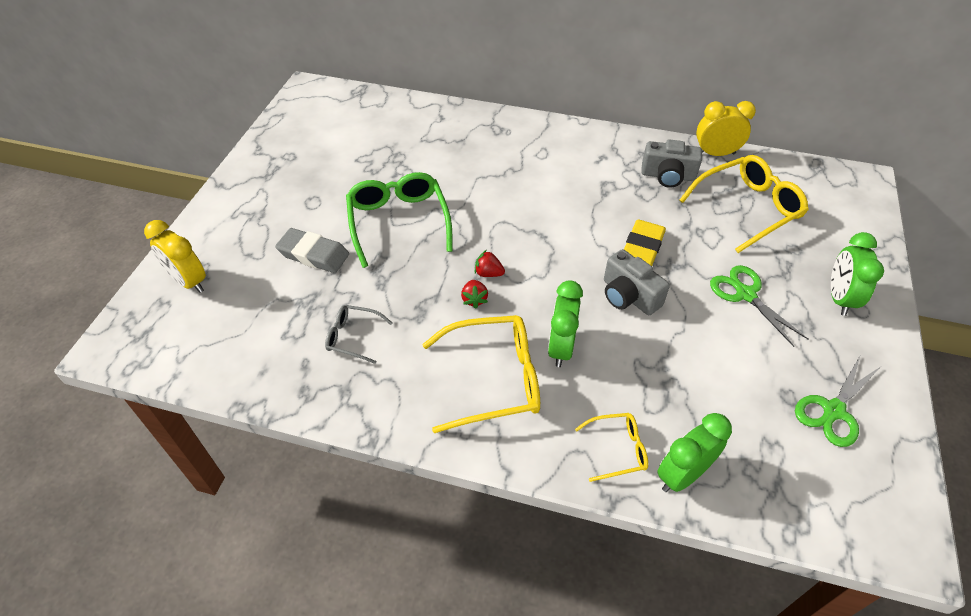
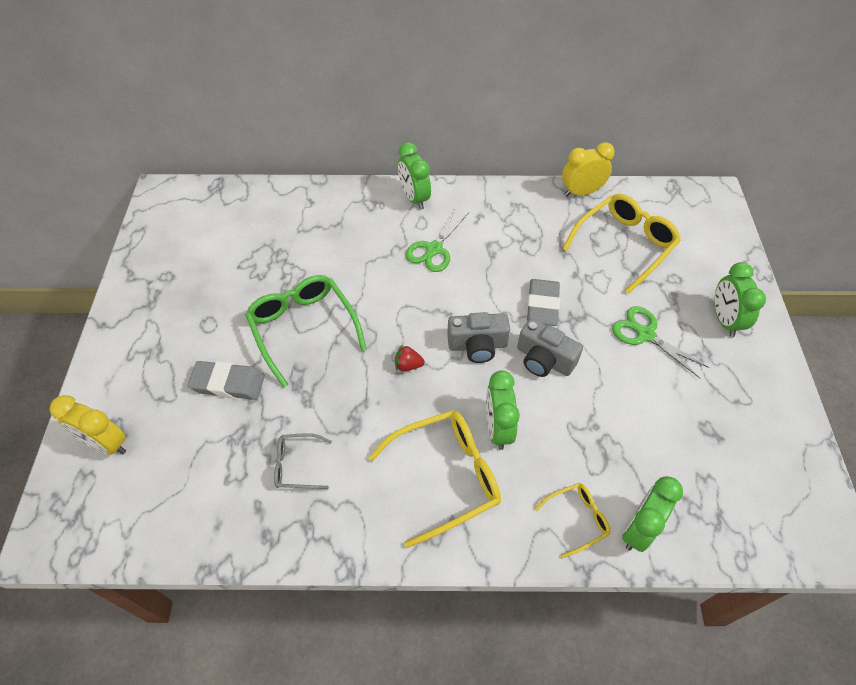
camera: 15 degrees left, 5 degrees up
(474, 299) = (403, 396): red strawberry -> none
(542, 131) = (414, 198): none -> green clock
(642, 247) = (542, 305): yellow eraser -> grey eraser
(668, 176) = (545, 225): grey camera -> grey camera (477, 345)
(833, 411) = (747, 432): green scissors -> green scissors (434, 249)

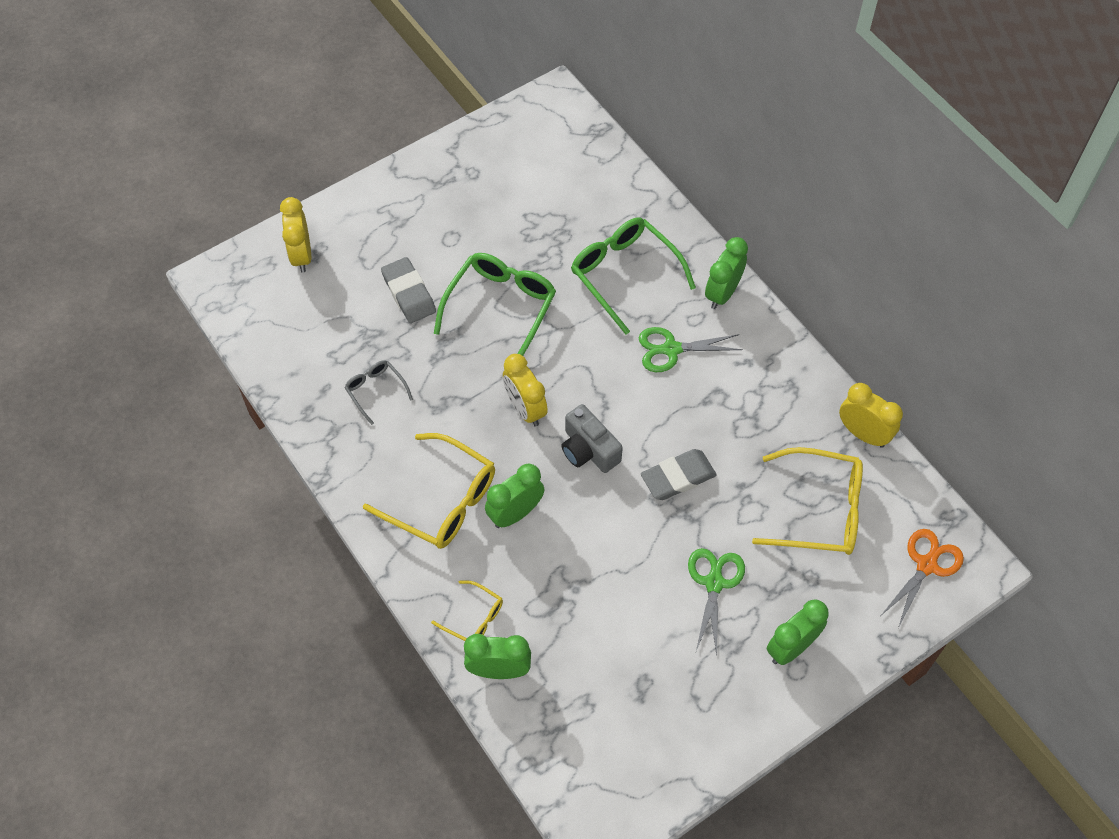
camera: 55 degrees right, 5 degrees up
(349, 239) = (625, 275): none -> green glasses
(408, 365) = (525, 409): red strawberry -> yellow clock
(544, 359) = (615, 511): grey camera -> none
(700, 217) = (926, 565): none -> orange scissors

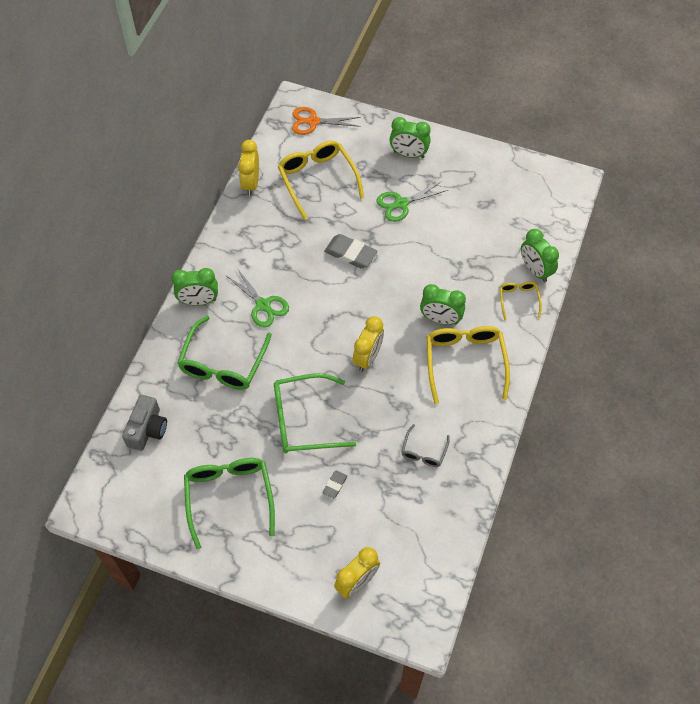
camera: 125 degrees left, 0 degrees up
(409, 293) = (335, 485): grey eraser -> grey eraser, size x0.53
(470, 204) = (229, 498): none -> green glasses
(588, 450) = (368, 307): grey camera -> grey camera (147, 429)

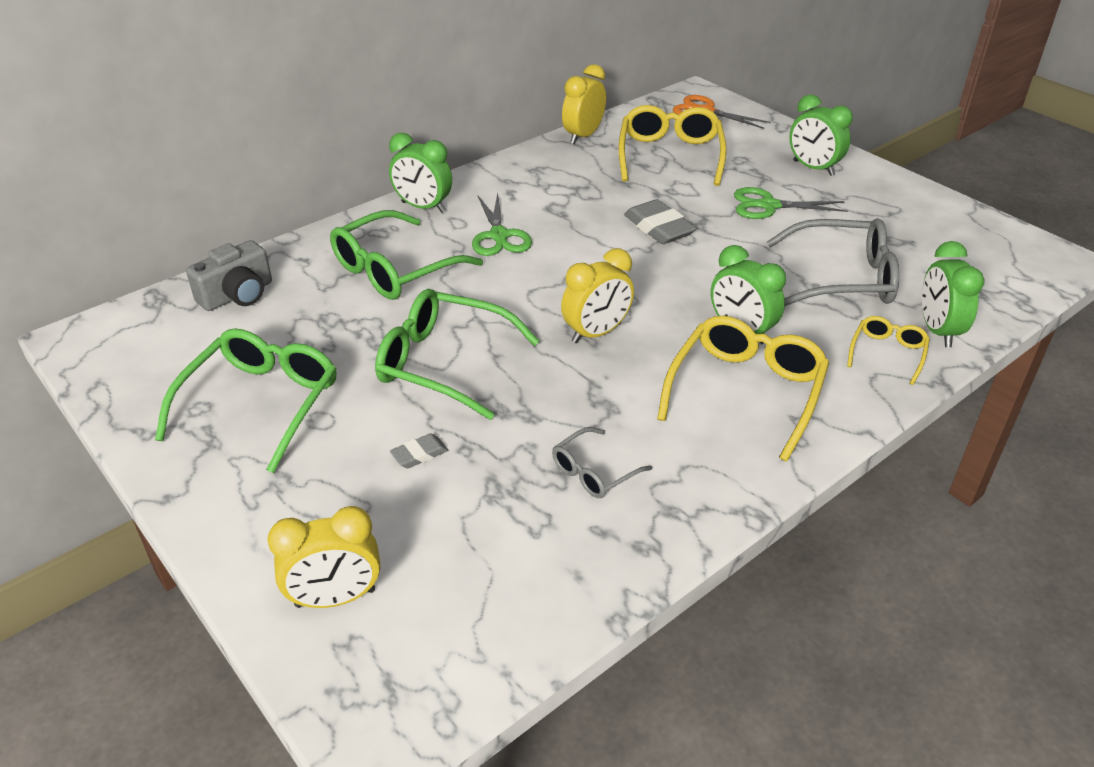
camera: 30 degrees right, 20 degrees down
(470, 251) = (841, 278): none -> grey glasses

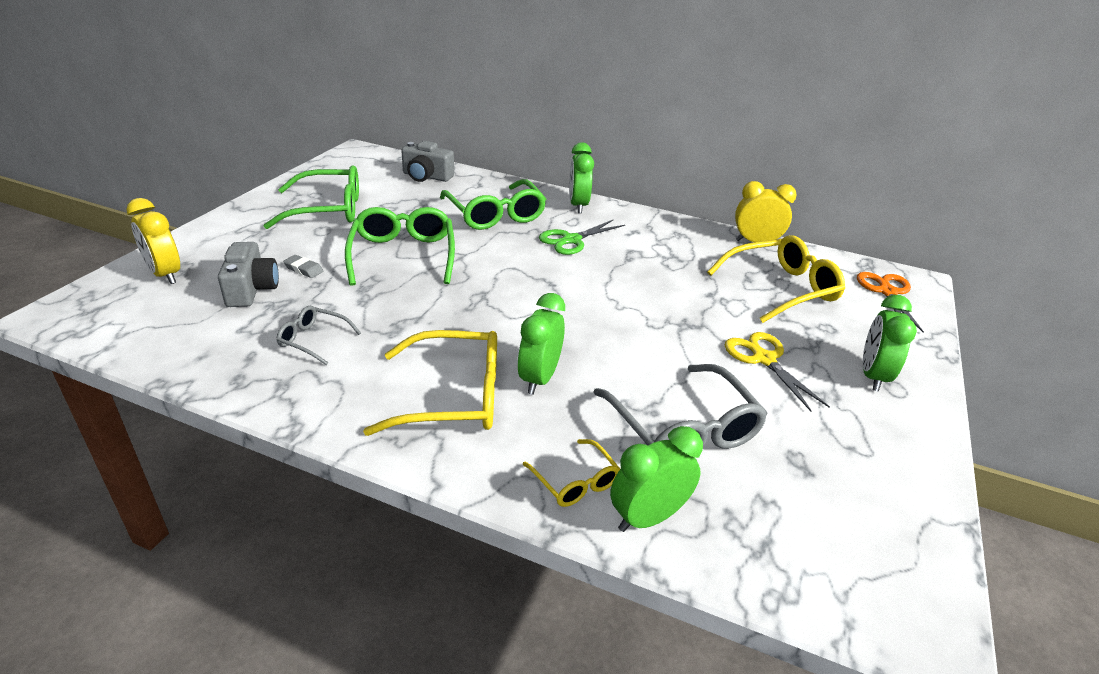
camera: 60 degrees right, 5 degrees down
(395, 269) = (495, 214): green glasses -> green glasses turned 135 degrees counterclockwise
(440, 510) = (251, 289): none -> grey camera
(596, 333) = (481, 306): yellow clock -> none
(658, 228) = (657, 305): grey eraser -> none
(769, 206) = (764, 359): green scissors -> yellow scissors
(887, 353) = (575, 481): yellow glasses -> yellow glasses turned 60 degrees clockwise

